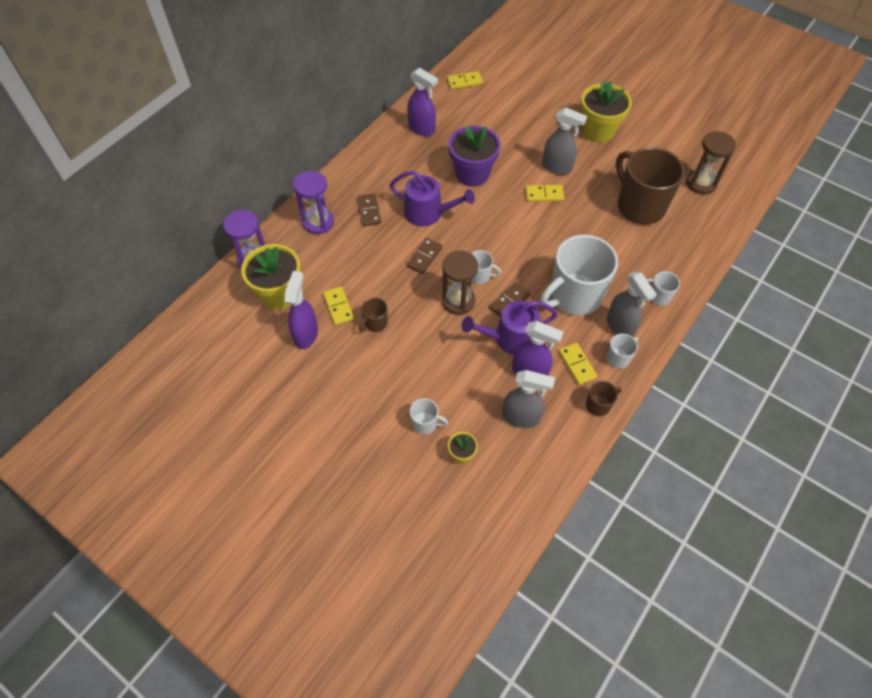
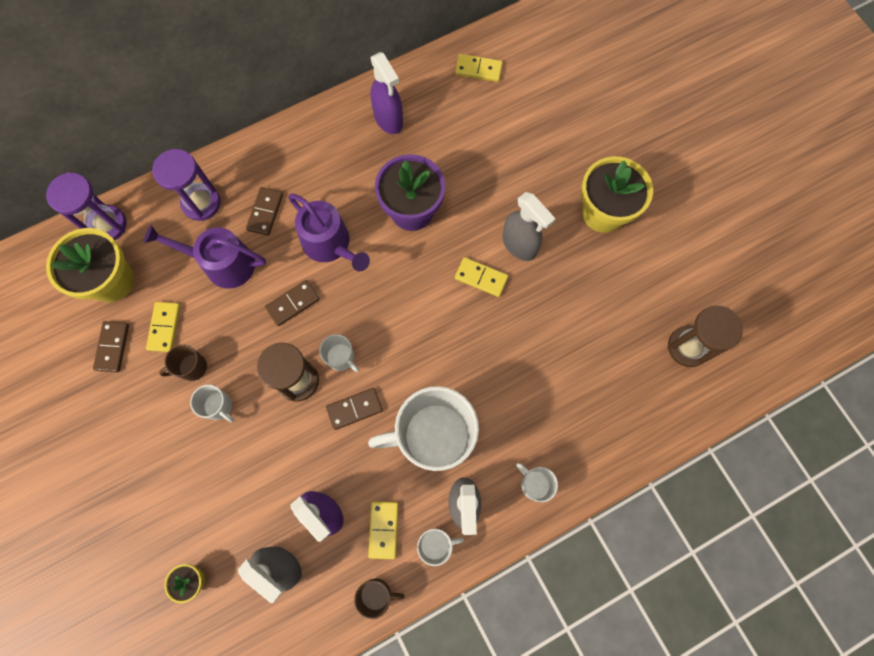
camera: 25 degrees right, 15 degrees up
(306, 334) = (112, 347): purple spray bottle -> brown domino
(425, 423) = (176, 522): white mug -> white mug (219, 406)
(510, 338) = (328, 458): purple watering can -> purple watering can (223, 264)
(639, 206) = (588, 346): brown mug -> none

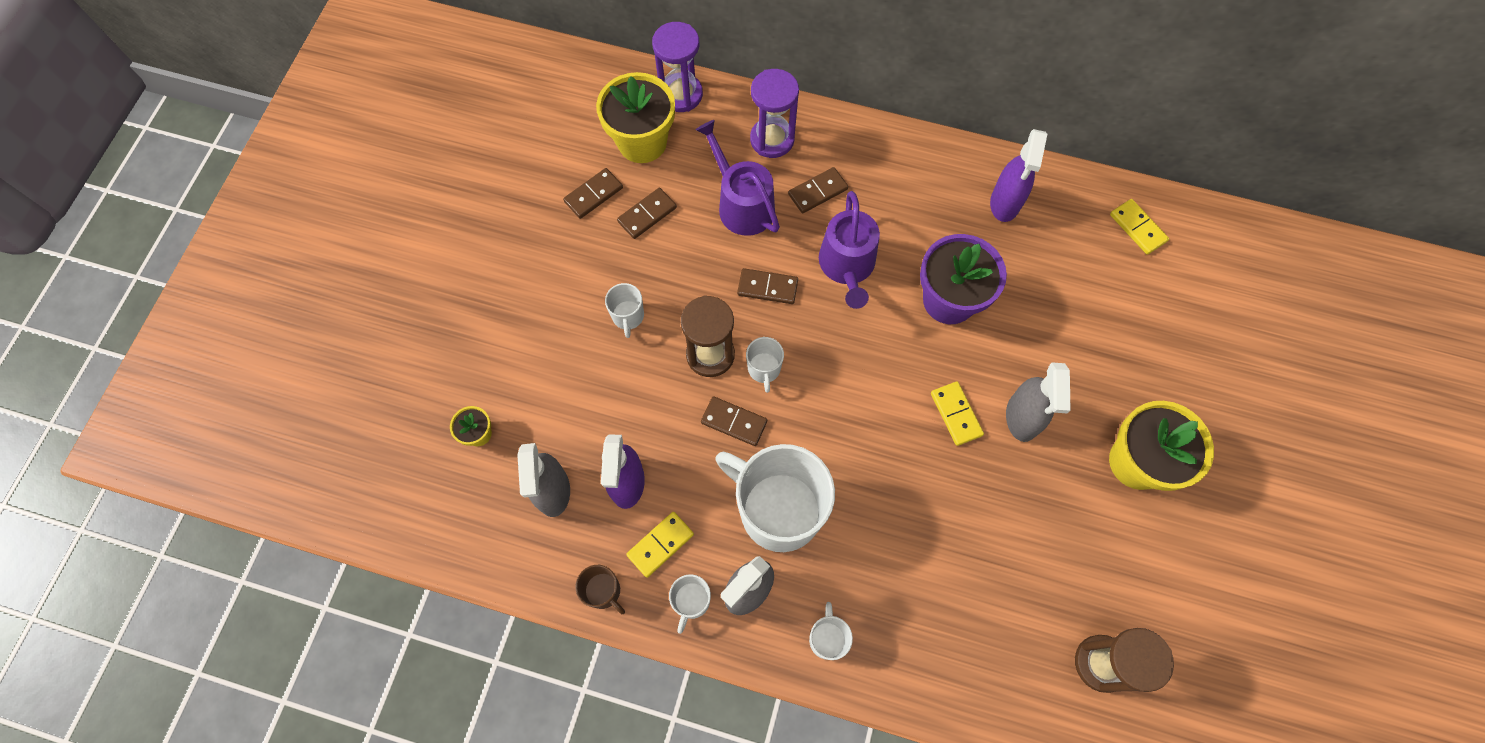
camera: 45 degrees right, 5 degrees down
(164, 327) = (647, 215): yellow domino -> brown domino
(192, 367) = (637, 266): brown mug -> none
(436, 544) = (691, 601): white mug -> white mug turned 75 degrees clockwise

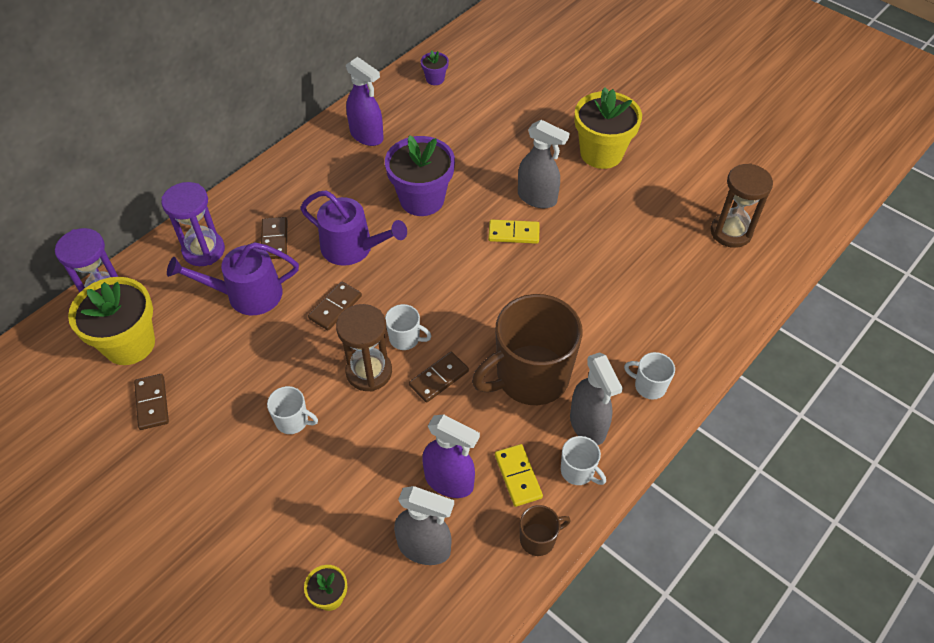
camera: 65 degrees left, 15 degrees down
(647, 215) = (205, 368): brown domino -> none
(778, 510) = (530, 377): white mug -> brown mug
(1137, 228) = (435, 79): yellow domino -> purple flower pot

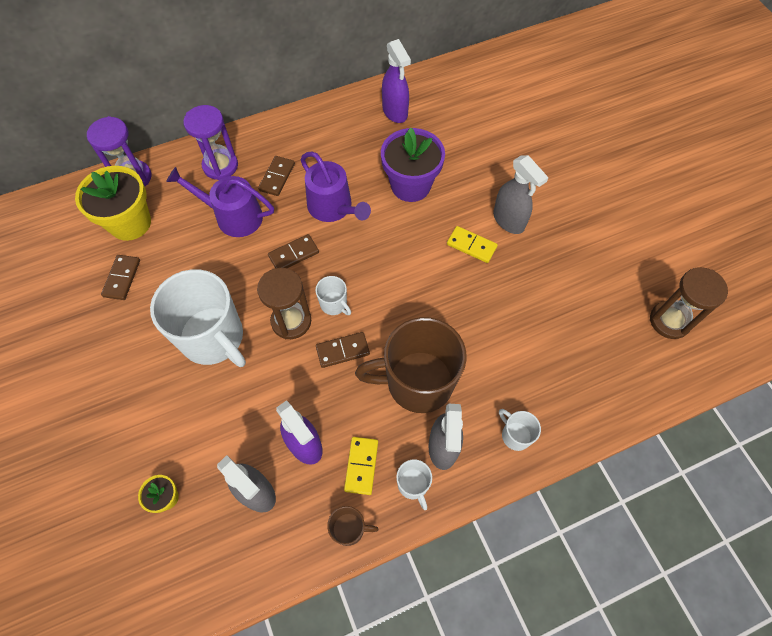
camera: 25 degrees right, 10 degrees up
(293, 421) = (213, 338): white mug -> white mug, size x2.31
(435, 79) = (478, 79): purple flower pot -> none
(601, 153) = (588, 199): yellow flower pot -> none

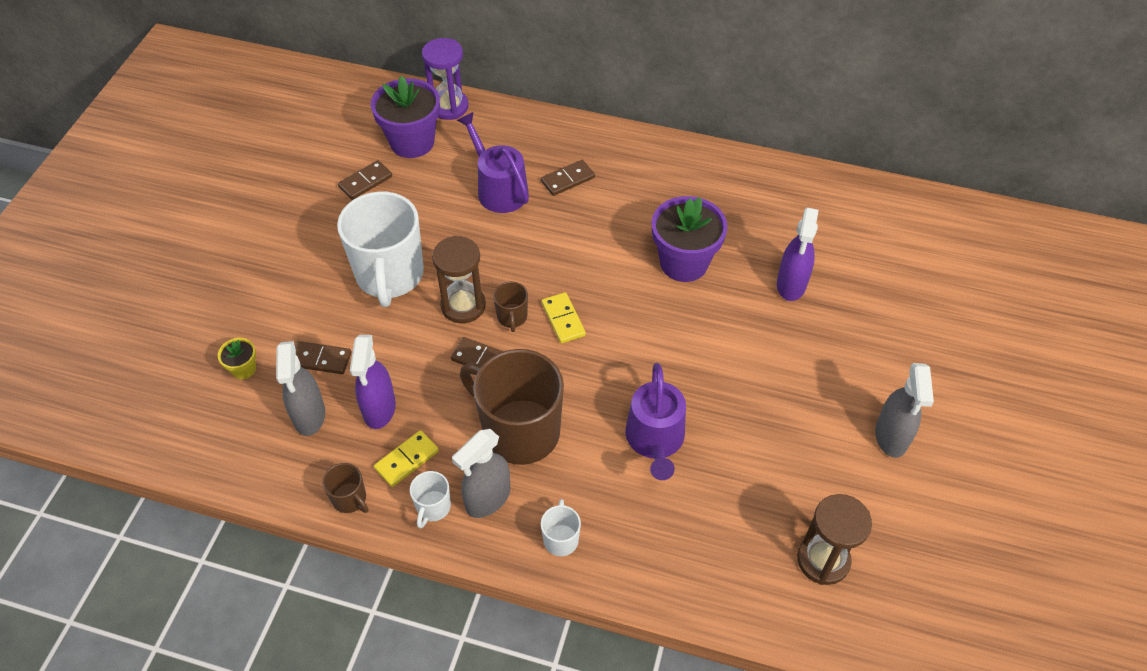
camera: 40 degrees right, 10 degrees down
(130, 223) = (412, 142): yellow flower pot -> purple flower pot
(220, 166) = (528, 140): purple hourglass -> none
(293, 254) = (518, 253): brown domino -> brown domino (321, 359)
(333, 207) = (592, 236): purple watering can -> purple watering can (655, 440)
(334, 304) = (512, 317): white mug -> brown mug
(395, 112) = (736, 188): purple spray bottle -> purple spray bottle (791, 285)
(471, 246) = (688, 353): yellow domino -> yellow domino (563, 319)
(509, 221) = (749, 356): grey spray bottle -> grey spray bottle (891, 437)

